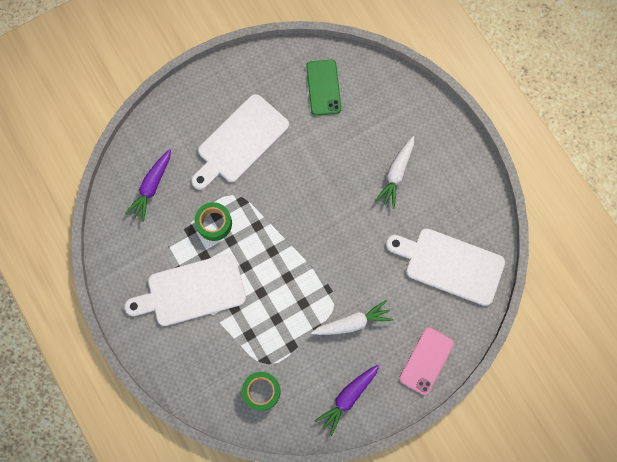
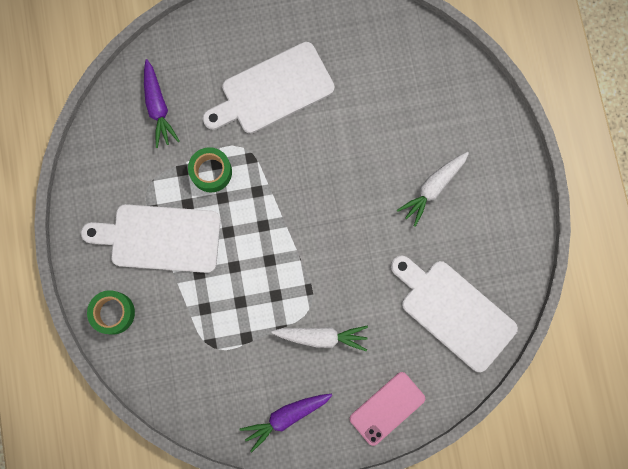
camera: 20 degrees right, 5 degrees up
(152, 187) = (158, 107): purple carrot -> purple carrot turned 60 degrees counterclockwise
(261, 391) = (195, 375): green tape -> green tape (113, 313)
(323, 87) = (388, 61): green phone -> none

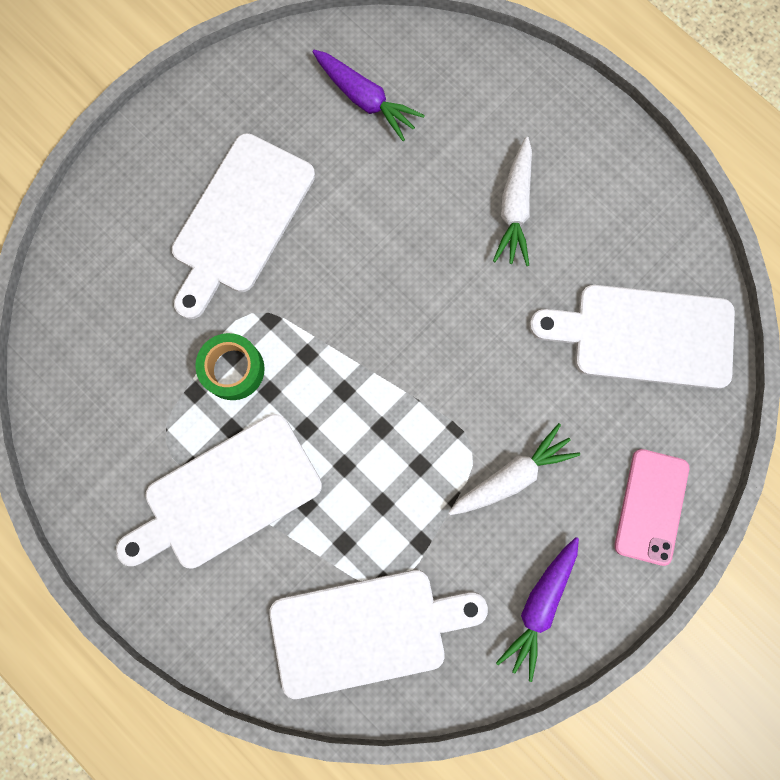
camera: 35 degrees left, 0 degrees up
(113, 313) = (232, 631): green tape -> none
(158, 107) = (110, 335): purple carrot -> purple carrot (365, 100)
(184, 363) = (366, 630): none -> white cutting board

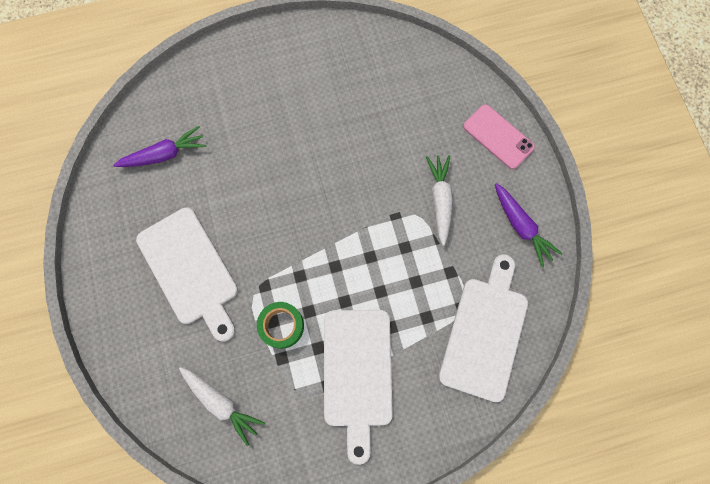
camera: 60 degrees left, 5 degrees down
(514, 208) = (286, 110): white carrot -> white carrot (221, 403)
(644, 336) = (402, 86): white cutting board -> none

